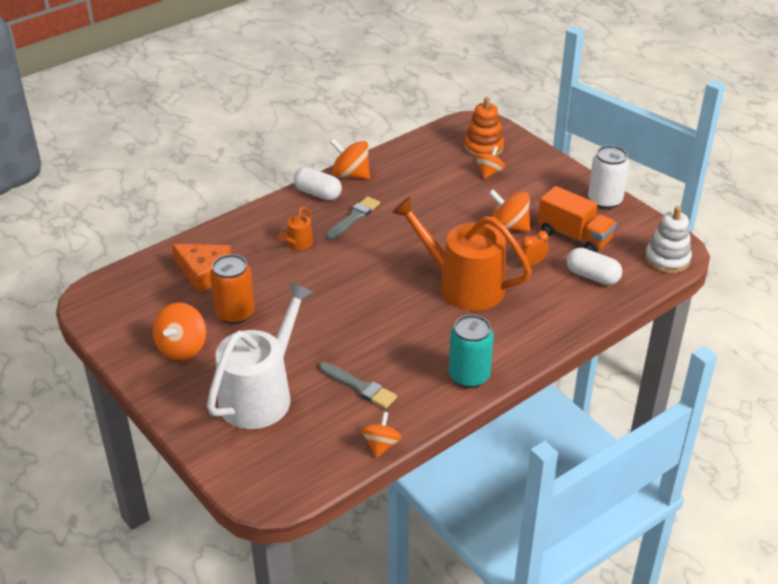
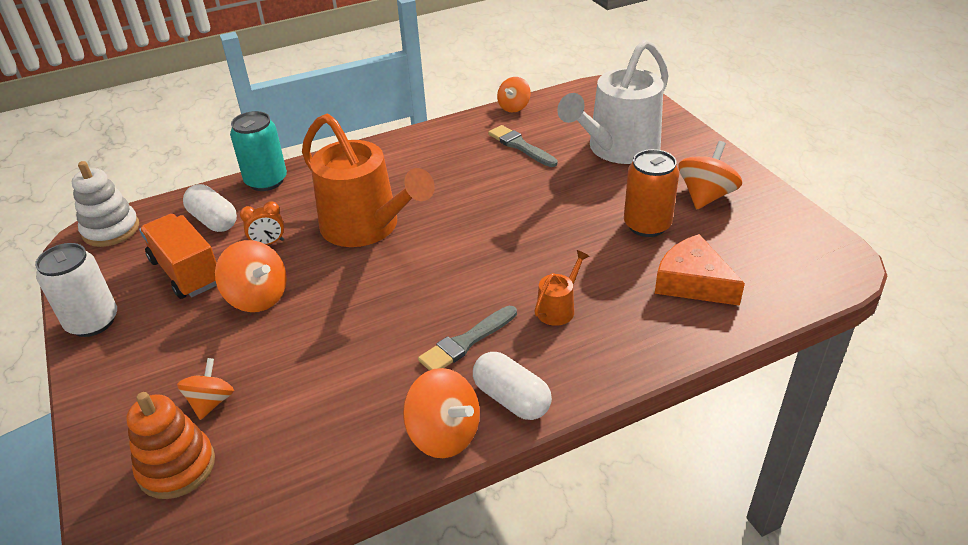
camera: 165 degrees left, 0 degrees up
(469, 376) = (412, 145): turquoise can -> turquoise can (266, 181)
(489, 172) = (211, 402): orange spinning top -> orange spinning top turned 150 degrees clockwise

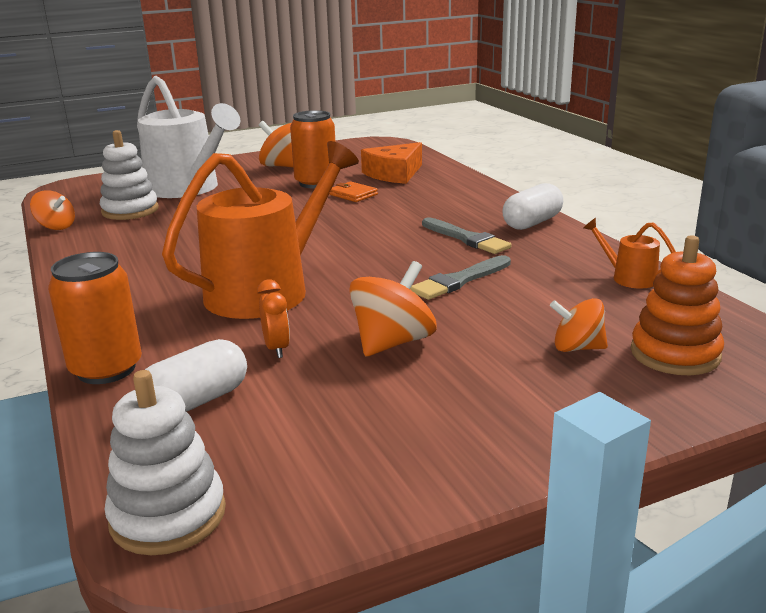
camera: 90 degrees left, 15 degrees down
(93, 322) = (440, 473): white can -> none
(186, 272) = (327, 405): orange truck -> none
(266, 181) = (106, 369): turquoise can -> orange can
(444, 434) = (578, 243): orange spinning top -> none
(520, 146) = (148, 223): grey brush -> grey brush (459, 280)
(553, 131) = (130, 211): none -> white stacking toy
(558, 308) = (422, 209): orange watering can -> orange watering can (628, 278)
(608, 254) = (353, 194): none -> orange wallet

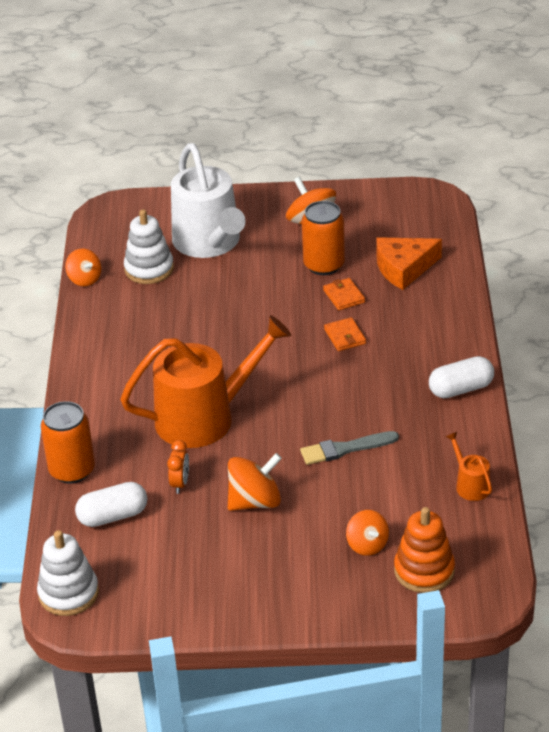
camera: 25 degrees right, 15 degrees up
(378, 214) = (345, 336): none -> orange wallet
(466, 238) = (390, 395): grey brush -> none
(577, 348) = (367, 545): orange spinning top -> orange spinning top turned 150 degrees counterclockwise

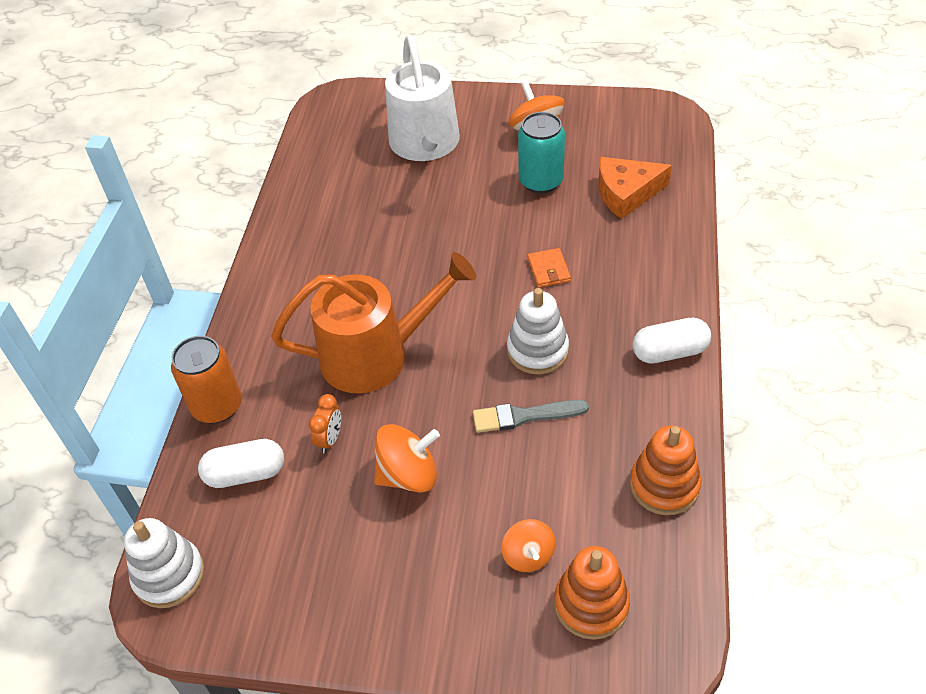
camera: 10 degrees right, 10 degrees up
(84, 279) = (290, 174): orange spinning top -> none
(149, 269) = (358, 168): white stacking toy -> white stacking toy (537, 350)
(324, 265) = (541, 181): orange can -> turquoise can
(344, 296) = (556, 220): orange wallet -> none
(470, 485) = (664, 485): orange watering can -> orange stacking toy

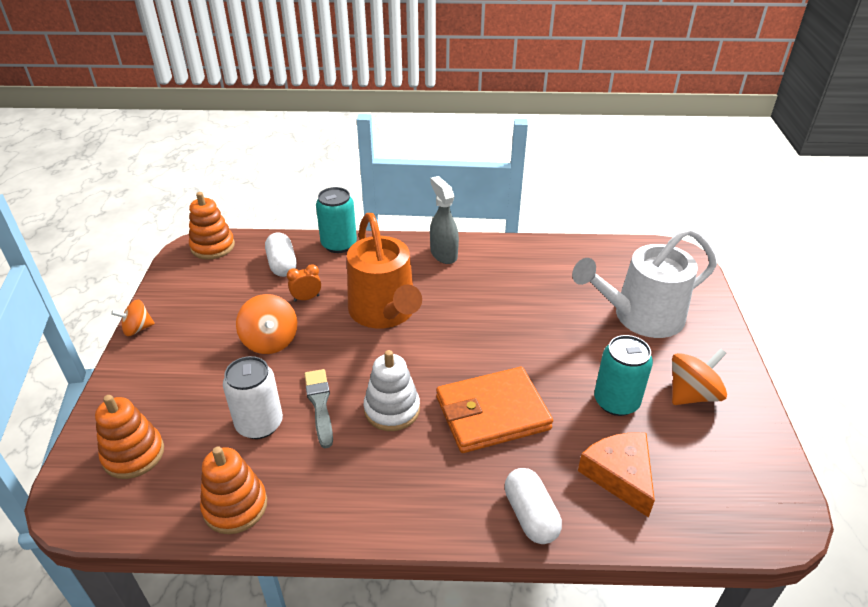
camera: 80 degrees right, 10 degrees down
(169, 575) = (213, 246): white stacking toy -> orange stacking toy
(217, 406) = (339, 244): orange can -> turquoise can
(274, 293) = (443, 254): none -> grey spray bottle
(330, 439) = (306, 298): orange clock -> orange clock turned 150 degrees clockwise
(528, 555) = (186, 413): orange spinning top -> orange spinning top (137, 329)
(548, 270) = (492, 413): orange wallet -> orange wallet, size x2.33
(550, 474) = (259, 424): none -> white can
(669, 352) = (392, 513): white capsule -> white capsule (530, 515)

